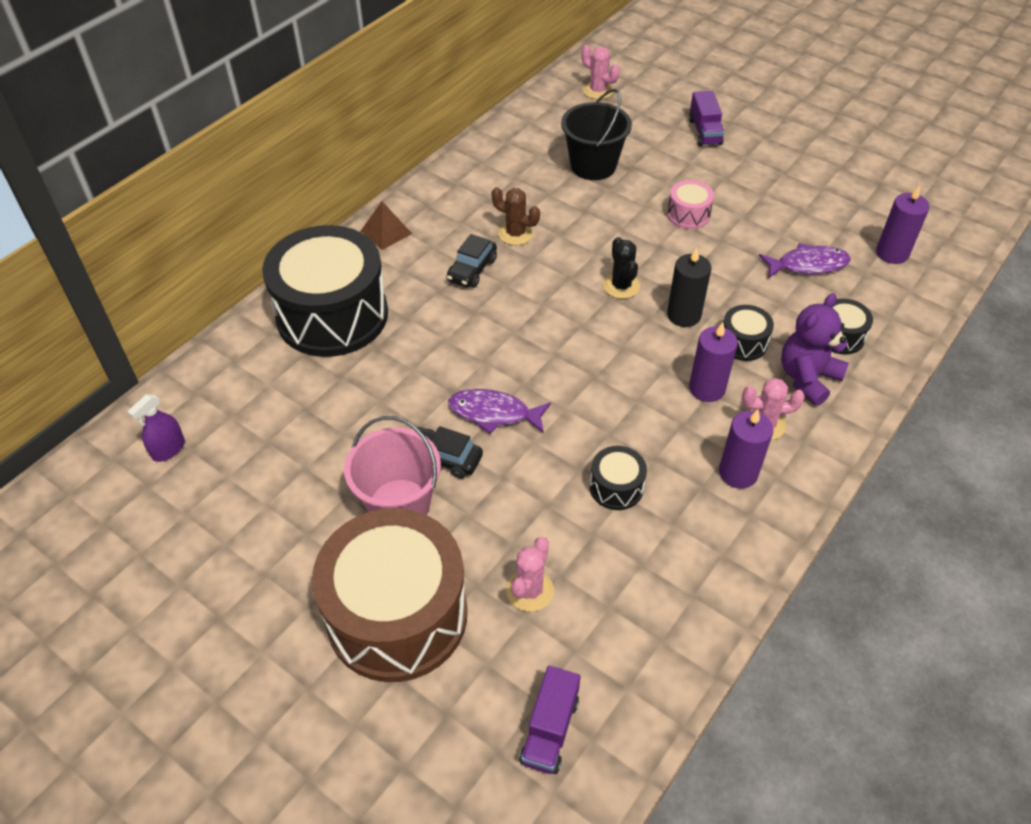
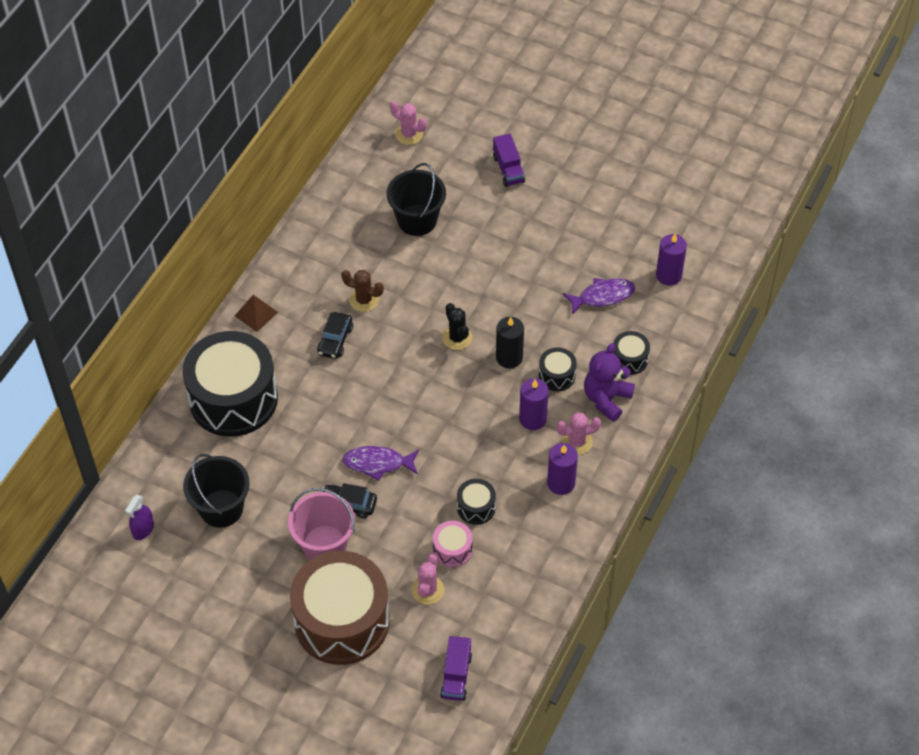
camera: 10 degrees left, 5 degrees up
(277, 438) = (221, 508): none -> black bucket
(688, 215) = (503, 260): pink drum -> pink drum (452, 549)

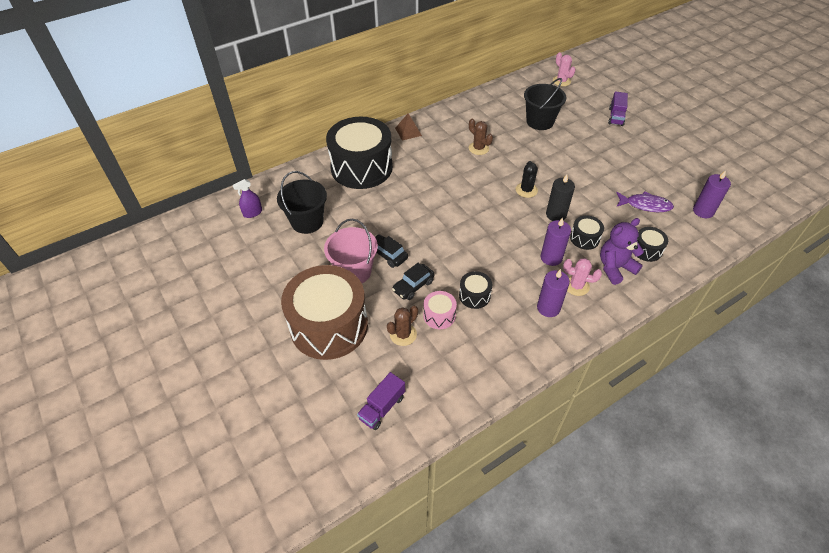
camera: 30 degrees right, 5 degrees down
(335, 340) = (446, 162): black car -> black car (413, 286)
(378, 463) = (424, 239): purple fish -> none
(428, 590) = (403, 334): pink cactus -> brown cactus

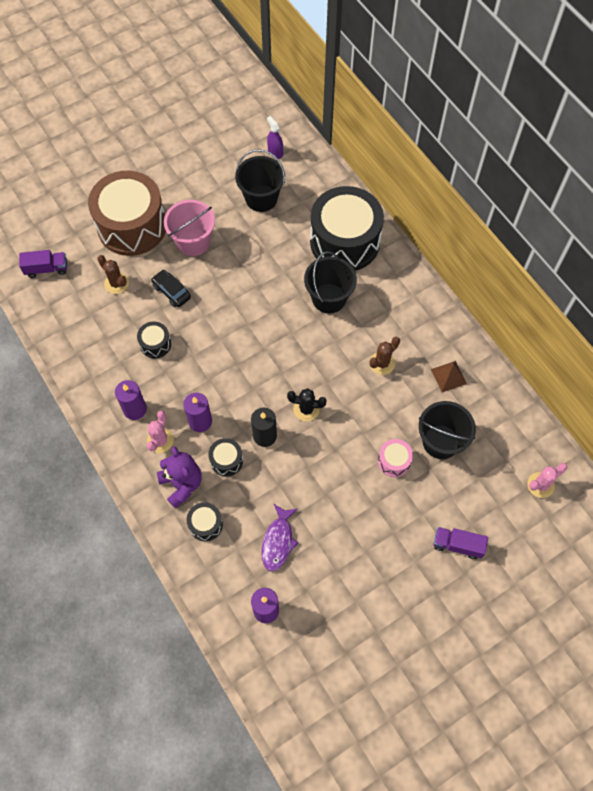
camera: 90 degrees right, 15 degrees up
(382, 407) = (46, 269): purple truck -> purple truck turned 135 degrees clockwise
(388, 255) = (213, 269): black car -> none
(408, 131) = (412, 287): brown pyramid -> brown pyramid (448, 376)
(419, 177) = (329, 298): none -> black bucket
(439, 315) = (134, 313): pink drum -> pink drum (394, 461)

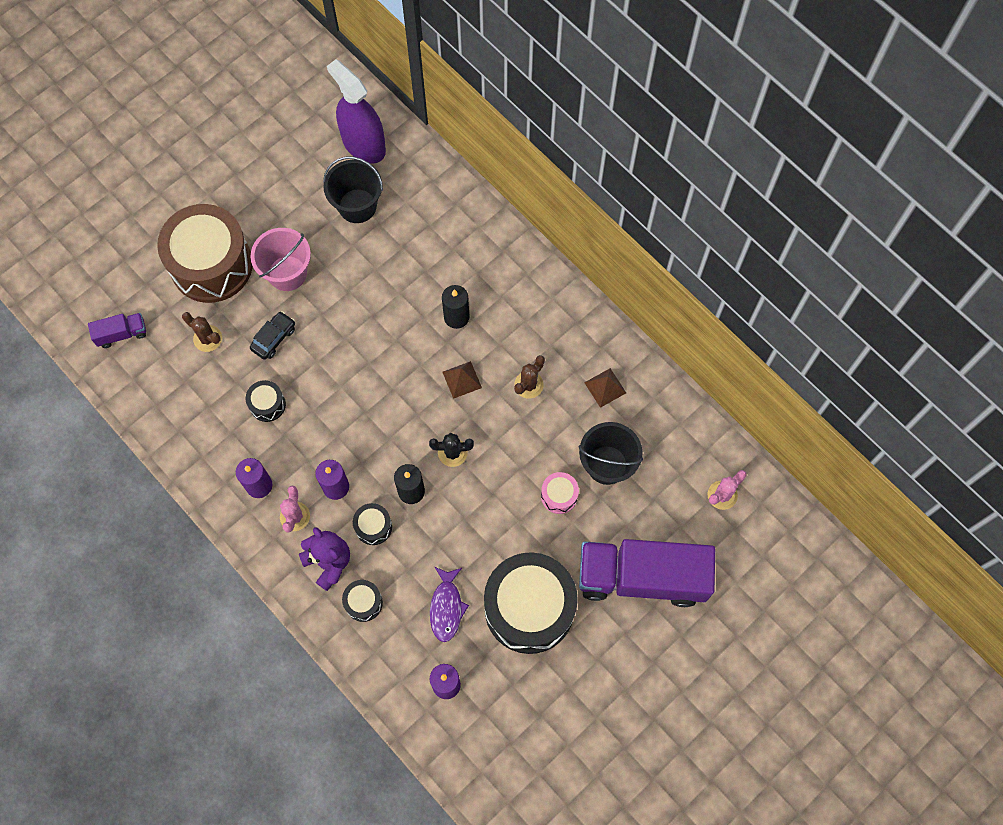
camera: 10 degrees left, 5 degrees up
(171, 292) = (274, 338): black car -> black car turned 90 degrees clockwise
(275, 152) = (363, 144): purple spray bottle -> purple spray bottle, size x2.26
(325, 350) = (462, 379): none -> brown pyramid
(329, 298) = (456, 317): black bucket -> black candle
(344, 241) = (463, 245): black drum -> black drum (529, 608)
(457, 545) = (641, 577): purple truck -> purple truck, size x2.34

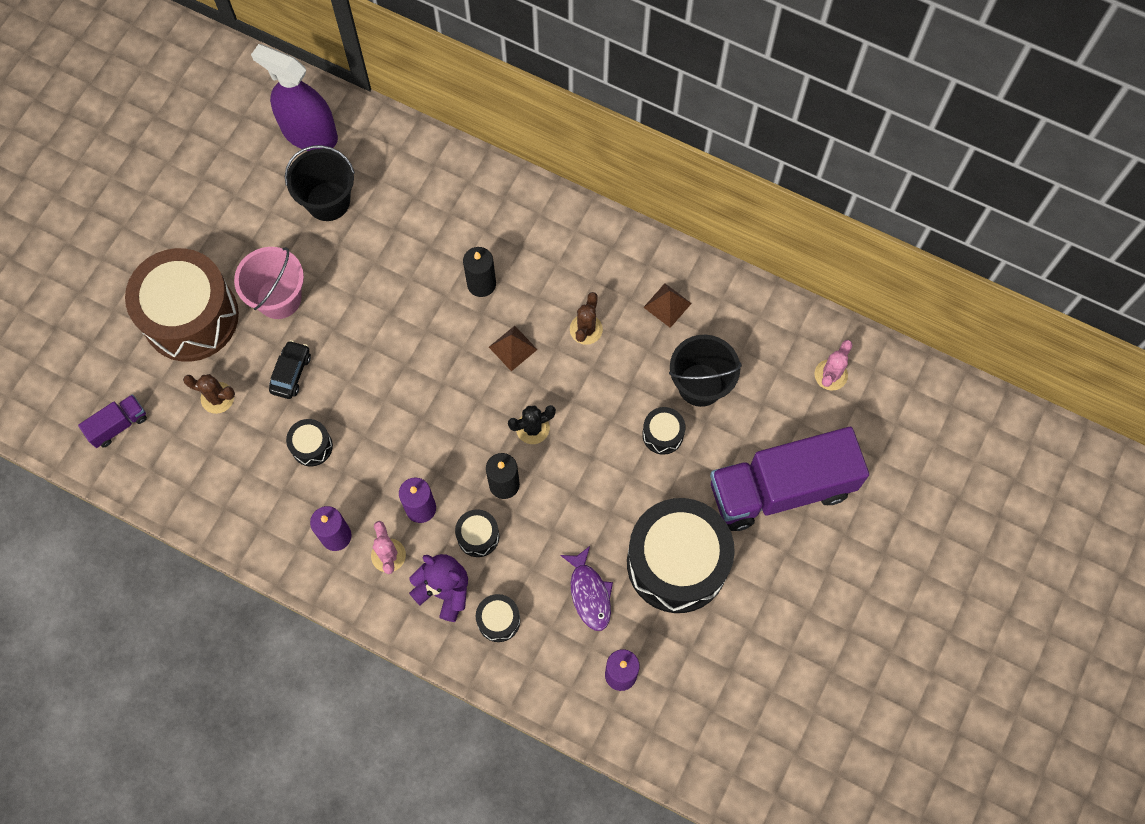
camera: 20 degrees left, 0 degrees up
(559, 496) = (662, 434): pink drum -> black drum

